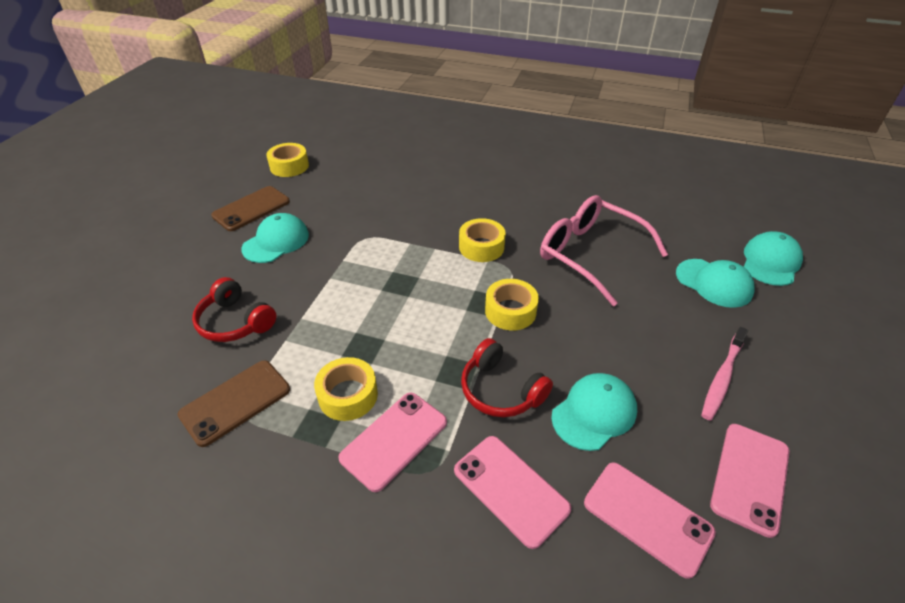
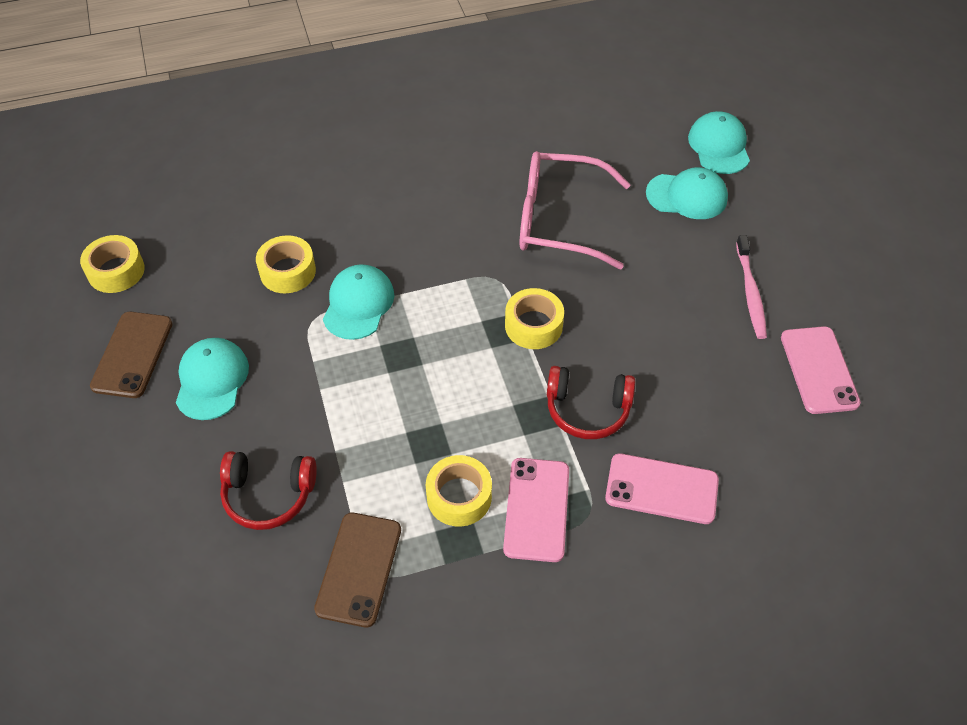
camera: 35 degrees left, 10 degrees up
(481, 247) = (446, 267): yellow tape -> yellow tape (287, 271)
(594, 413) = (676, 384): turquoise cap -> turquoise cap (358, 304)
(647, 517) = (771, 446): pink phone -> none

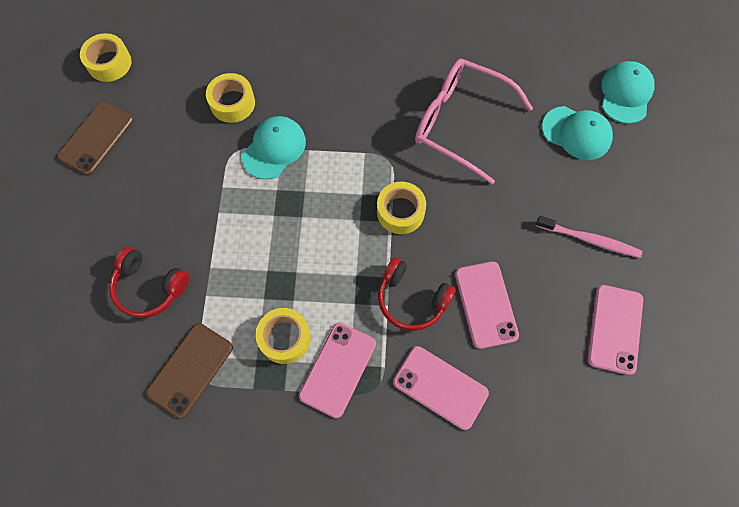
camera: 20 degrees right, 15 degrees up
(212, 380) = (144, 178): turquoise cap -> none
(671, 389) = (486, 304): none -> pink phone
(750, 292) = (589, 240): pink toothbrush -> pink toothbrush turned 90 degrees counterclockwise

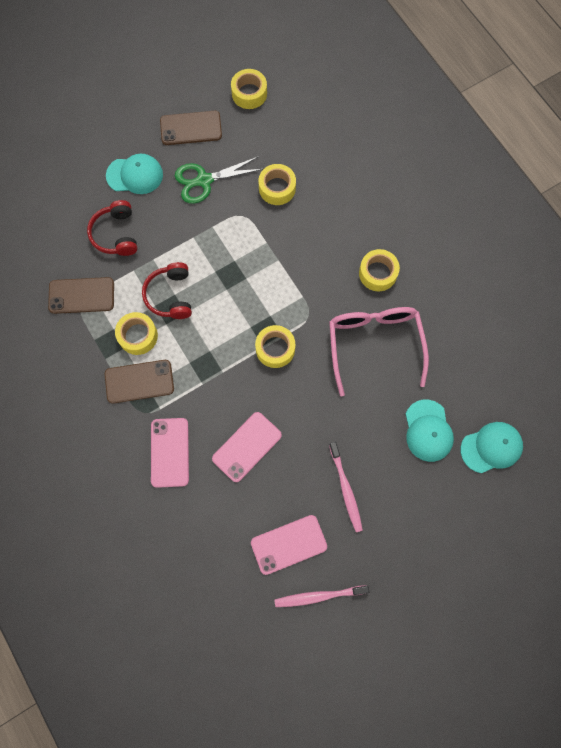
camera: 55 degrees right, 5 degrees up
(165, 162) = (204, 180): none -> green scissors
(274, 149) = (263, 238): turquoise cap -> turquoise cap (135, 175)
(338, 369) = (139, 381): pink phone -> brown phone
(391, 75) = (378, 273): none -> yellow tape
(412, 299) = (217, 396): red headphones -> red headphones (170, 295)
(685, 334) = (318, 596): none -> pink toothbrush

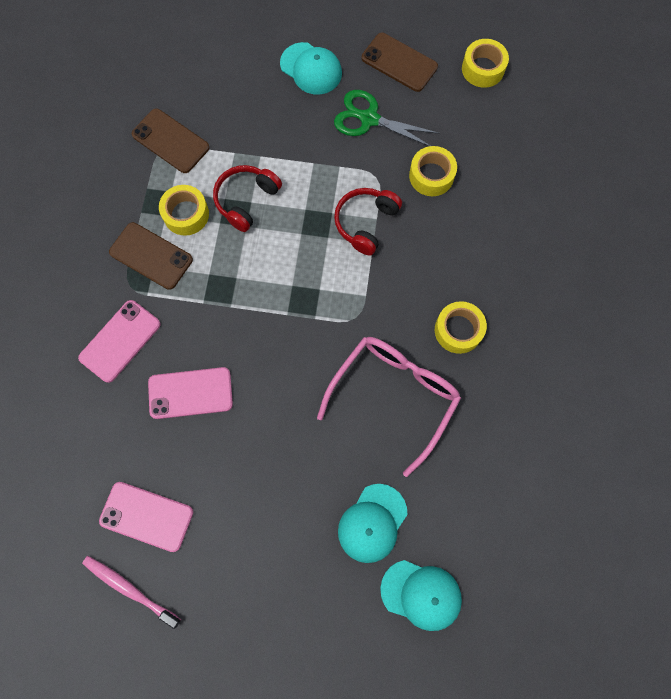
camera: 40 degrees right, 0 degrees up
(116, 234) = (248, 109): red headphones -> red headphones (365, 223)
(275, 349) = (296, 324): yellow tape -> none
(345, 489) = (244, 511): pink toothbrush -> none

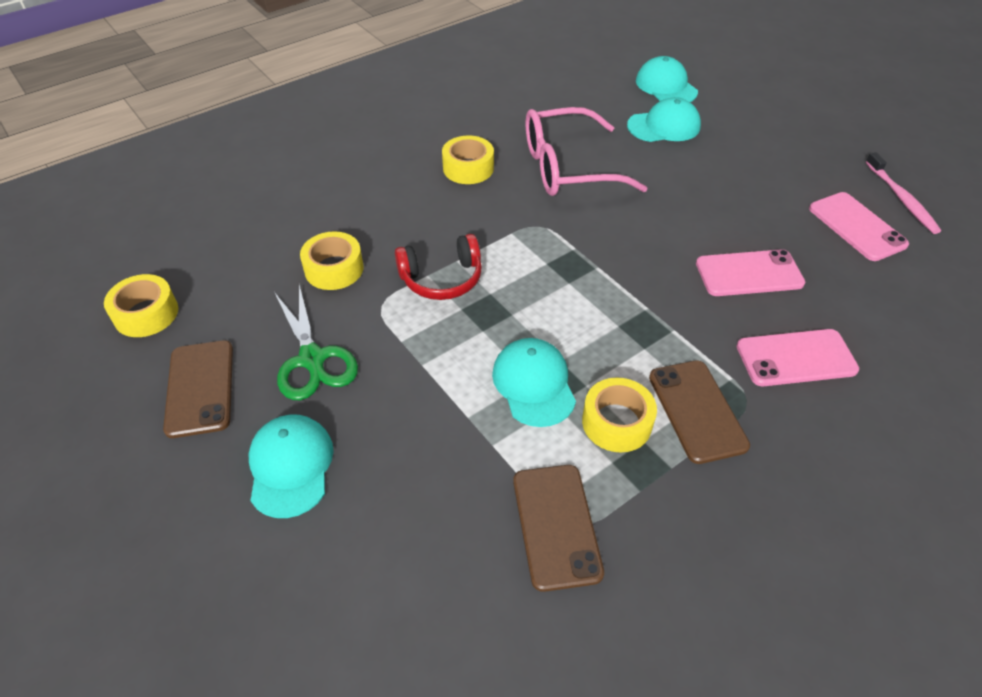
camera: 135 degrees left, 25 degrees down
(190, 393) = (749, 274): pink phone -> pink phone turned 45 degrees counterclockwise
(246, 200) = (534, 384): red headphones -> turquoise cap

